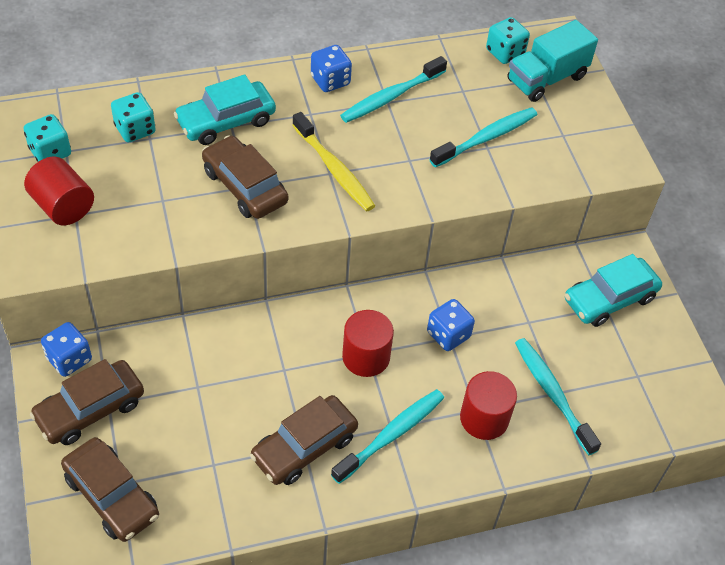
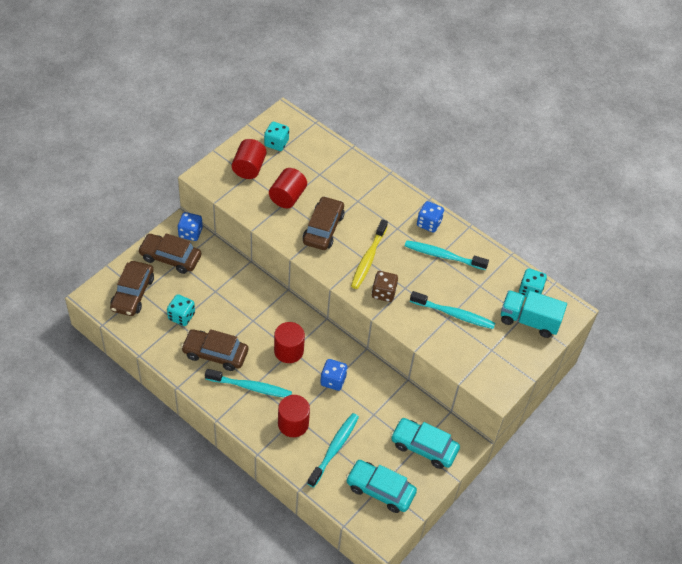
camera: 55 degrees right, 0 degrees up
(135, 129) = (319, 165): turquoise dice -> turquoise dice (181, 316)
(155, 193) = (287, 197): none -> red cylinder
(226, 121) = (358, 197): turquoise car -> turquoise car (380, 490)
(400, 185) = (383, 293): none -> brown dice

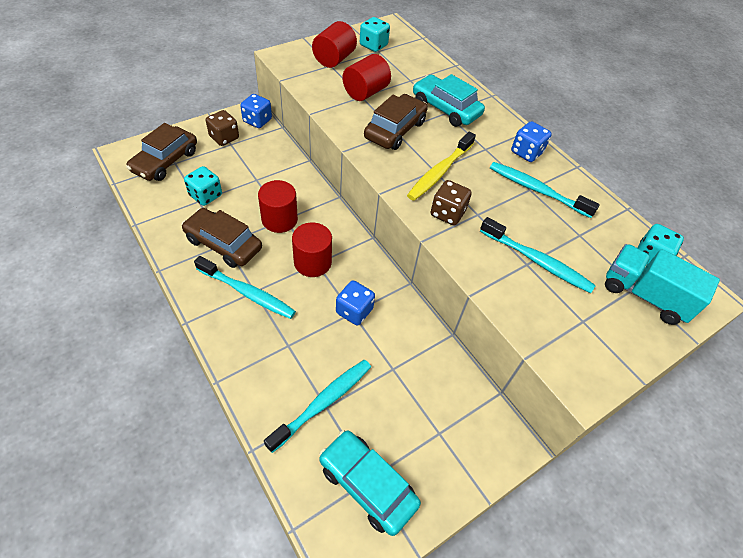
camera: 15 degrees right, 0 degrees up
(170, 258) = (224, 138): brown car -> brown dice
(293, 424) = (281, 353): red cylinder -> red cylinder (279, 219)
(424, 447) = (450, 435): turquoise car -> turquoise car (445, 109)

